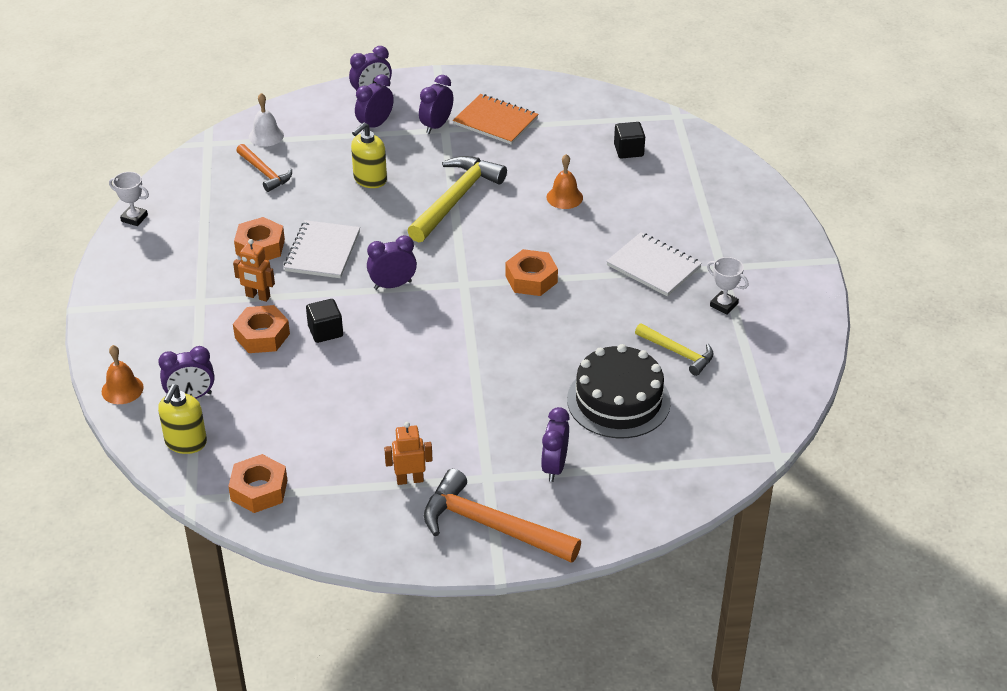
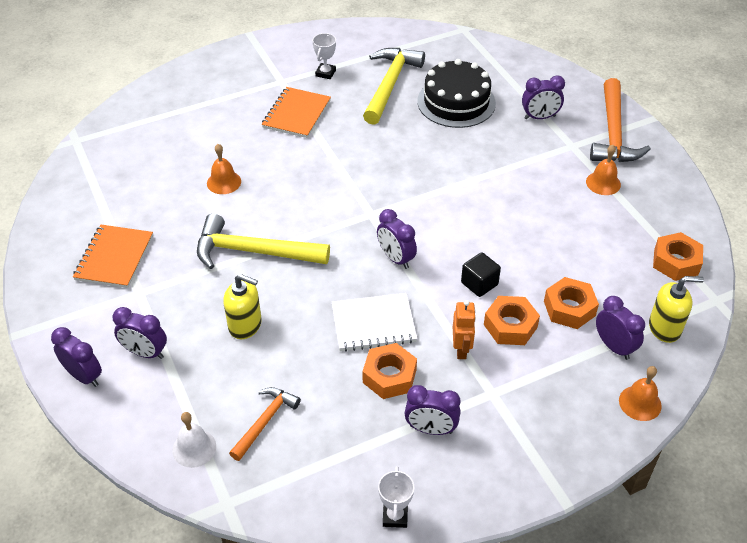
camera: 110 degrees left, 5 degrees up
(410, 480) = (603, 183): orange robot -> orange bell
(436, 126) = (134, 301): purple clock -> purple clock (431, 429)
(531, 279) = (345, 176): orange nut -> orange nut (569, 308)
(628, 150) = (139, 158): black cube -> none
(653, 266) = (296, 114): white notebook -> orange notebook
(677, 352) = (390, 85): yellow hammer -> yellow hammer, size x1.74

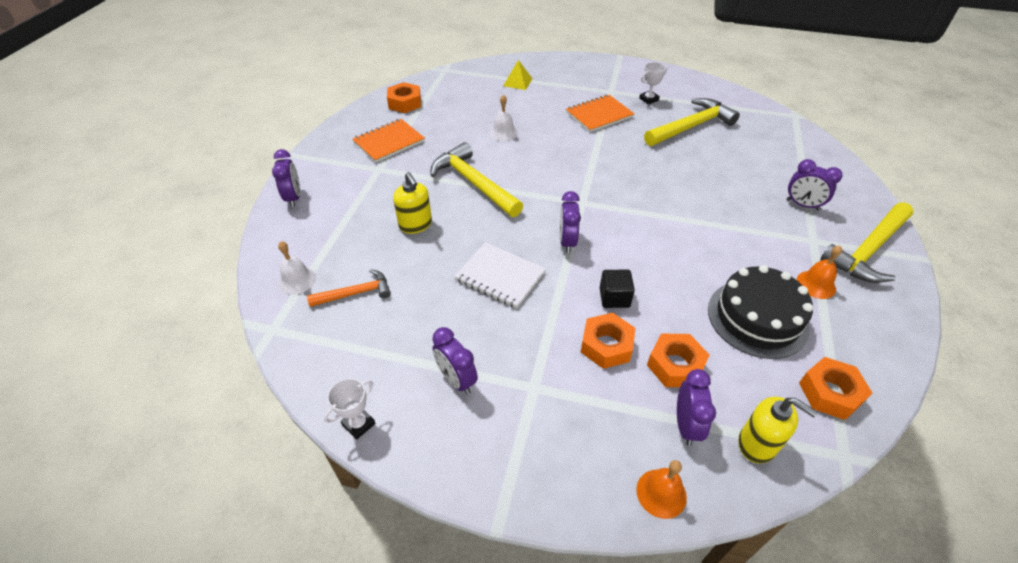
camera: 40 degrees right, 0 degrees up
(145, 353) = (340, 205): purple clock -> none
(175, 116) = (517, 82): none -> yellow pyramid
(224, 182) = (503, 132): orange bell -> white bell
(389, 376) = (470, 320): orange nut -> orange nut (405, 103)
(456, 102) = (735, 161): black cake -> black cake (757, 318)
(461, 349) = (546, 337): orange robot -> none
(613, 132) = (868, 250): orange hammer -> yellow hammer

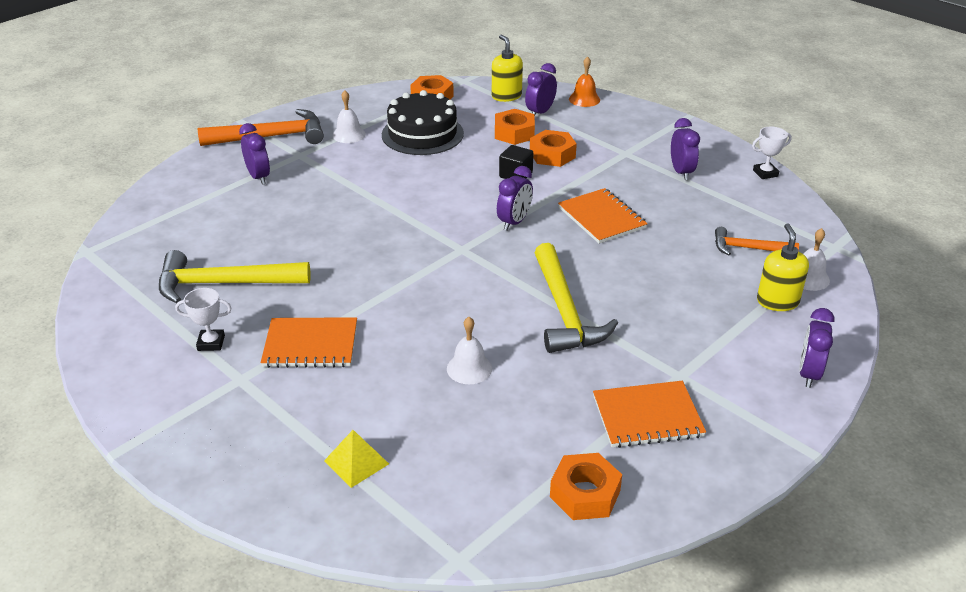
camera: 150 degrees left, 10 degrees down
(415, 225) = (661, 288): yellow soap dispenser -> yellow soap dispenser (777, 301)
(500, 276) = (601, 218): white notebook -> orange notebook
(816, 284) = (349, 134): orange bell -> white bell
(868, 250) = (270, 137): yellow hammer -> orange hammer

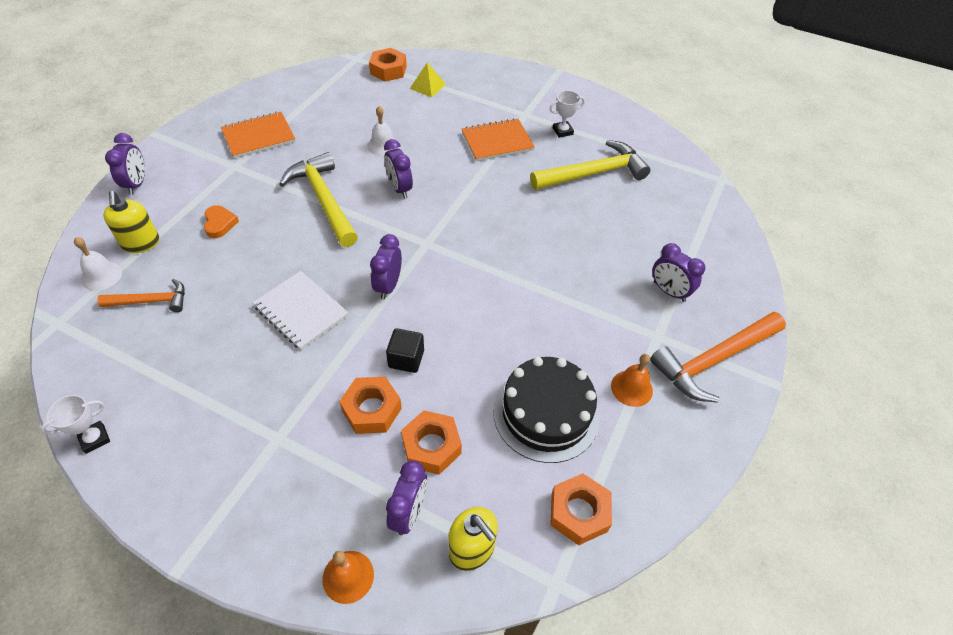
camera: 160 degrees right, 15 degrees up
(349, 134) = (631, 388): white bell -> orange bell
(585, 494) = (296, 92): orange nut -> orange nut (388, 70)
(601, 218) = (301, 311): orange notebook -> white notebook
(681, 172) = (206, 414): purple clock -> purple clock (399, 189)
(690, 306) = (220, 223): none -> orange heart

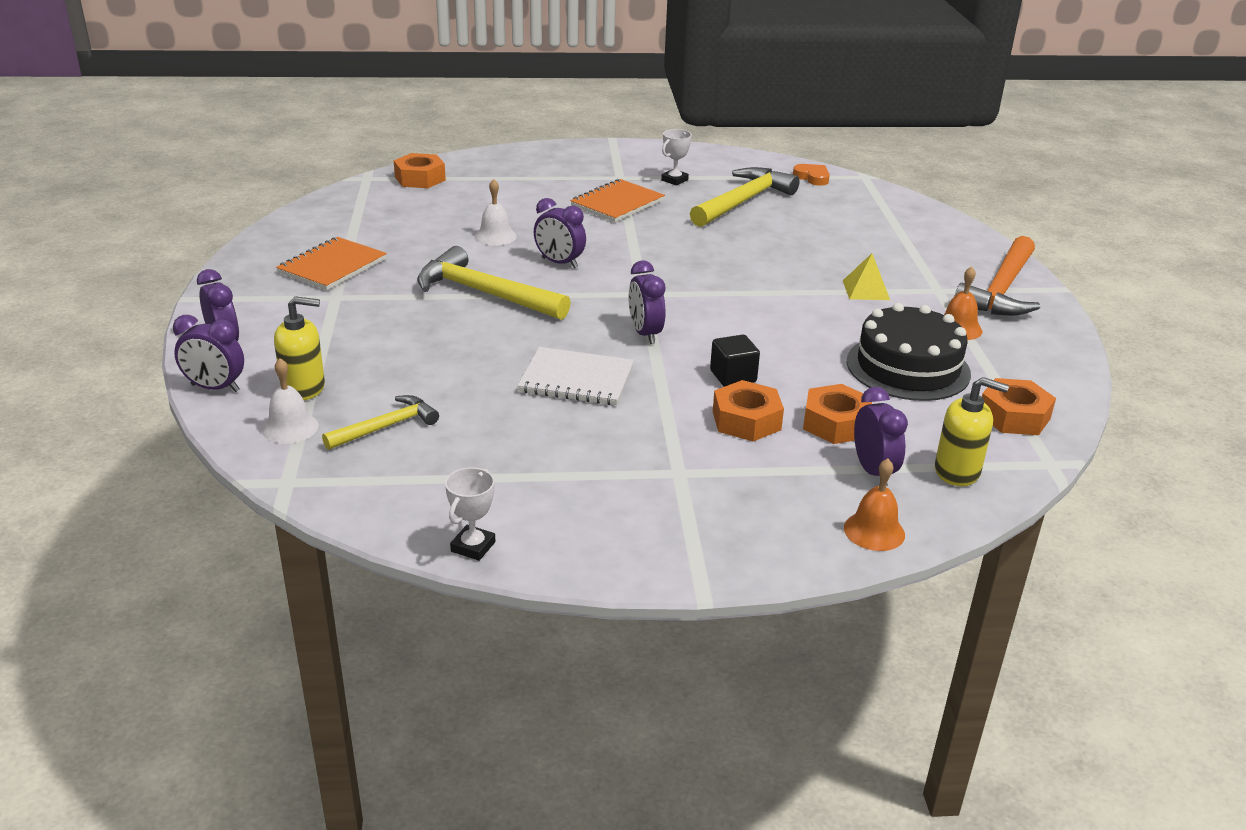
camera: 30 degrees left, 20 degrees down
(141, 243) = (304, 388): yellow soap dispenser -> yellow soap dispenser turned 45 degrees counterclockwise
(151, 301) = (385, 427): orange hammer -> yellow hammer
(220, 223) = (384, 345): orange heart -> orange heart (812, 177)
(427, 86) = (484, 180): yellow pyramid -> yellow pyramid (866, 290)
(669, 291) = (911, 260): purple clock -> purple clock (215, 388)

